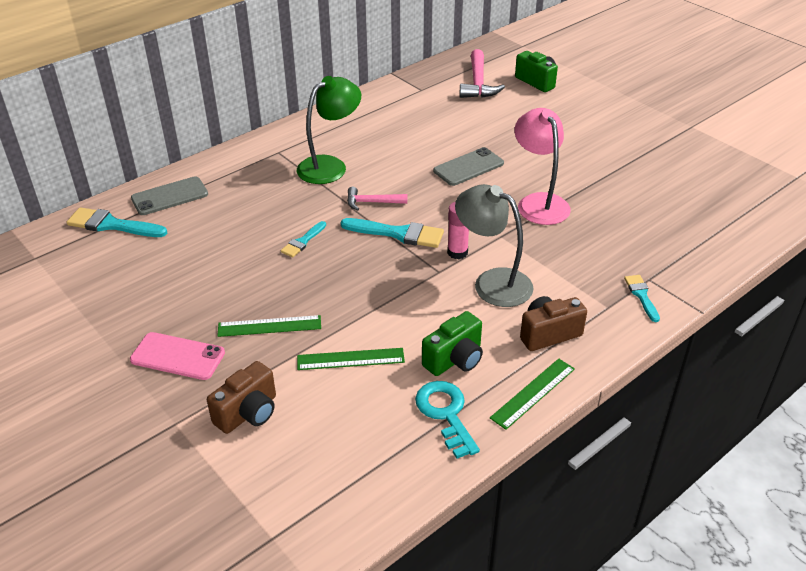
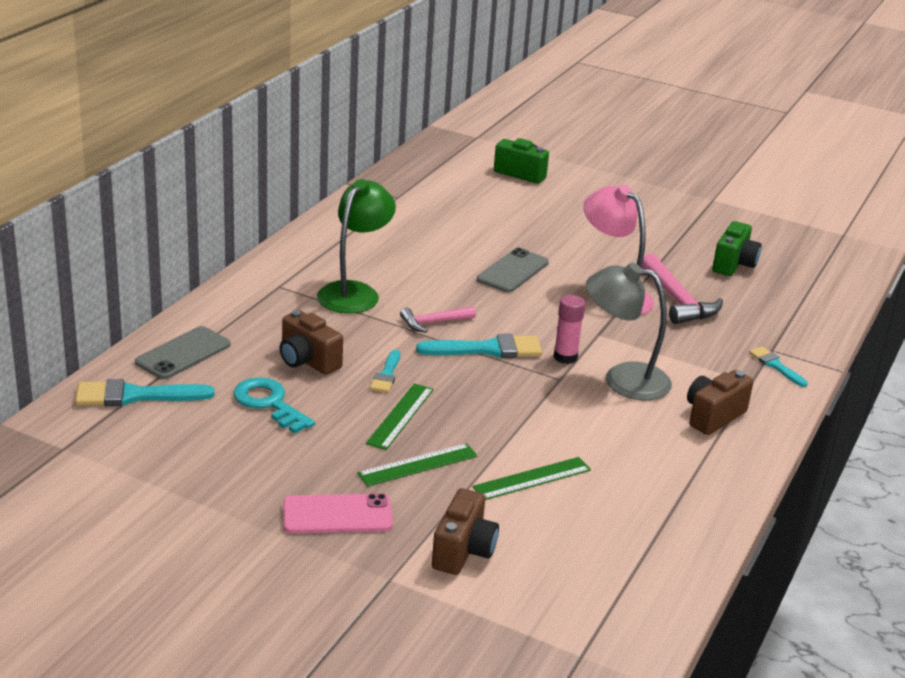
camera: 25 degrees left, 10 degrees down
(252, 219) = (307, 361): none -> brown camera
(445, 414) = (667, 507): turquoise key -> turquoise key (269, 403)
(455, 359) = (639, 457): green camera -> green camera (734, 264)
(478, 83) = (457, 183): pink hammer -> pink hammer (677, 300)
(533, 393) = (737, 471): green ruler -> green ruler (400, 416)

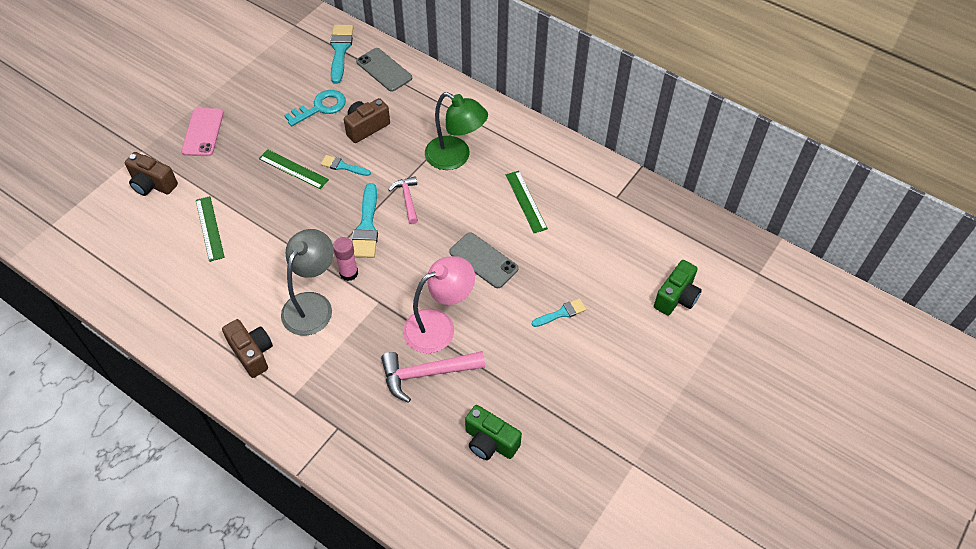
camera: 100 degrees right, 25 degrees up
(418, 465) = (239, 172): green ruler -> green ruler (526, 201)
(775, 365) = (312, 422): turquoise brush -> turquoise brush (561, 313)

